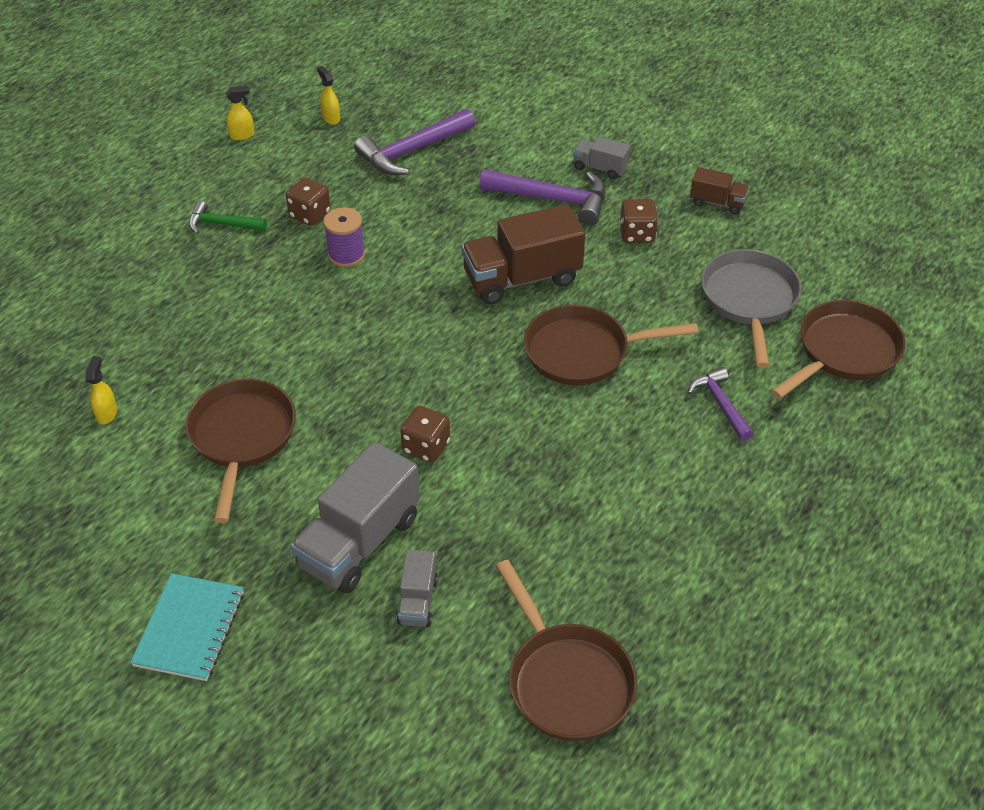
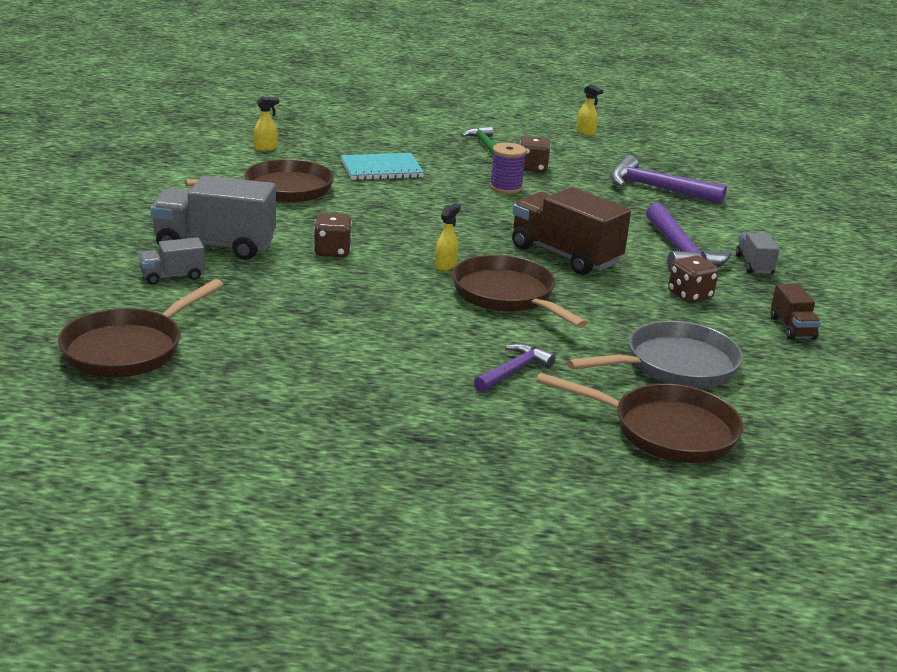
camera: 60 degrees right, 20 degrees down
(189, 628) = (96, 207): turquoise notebook -> turquoise notebook (381, 169)
(331, 118) = (649, 155): yellow spray bottle -> yellow spray bottle (445, 265)

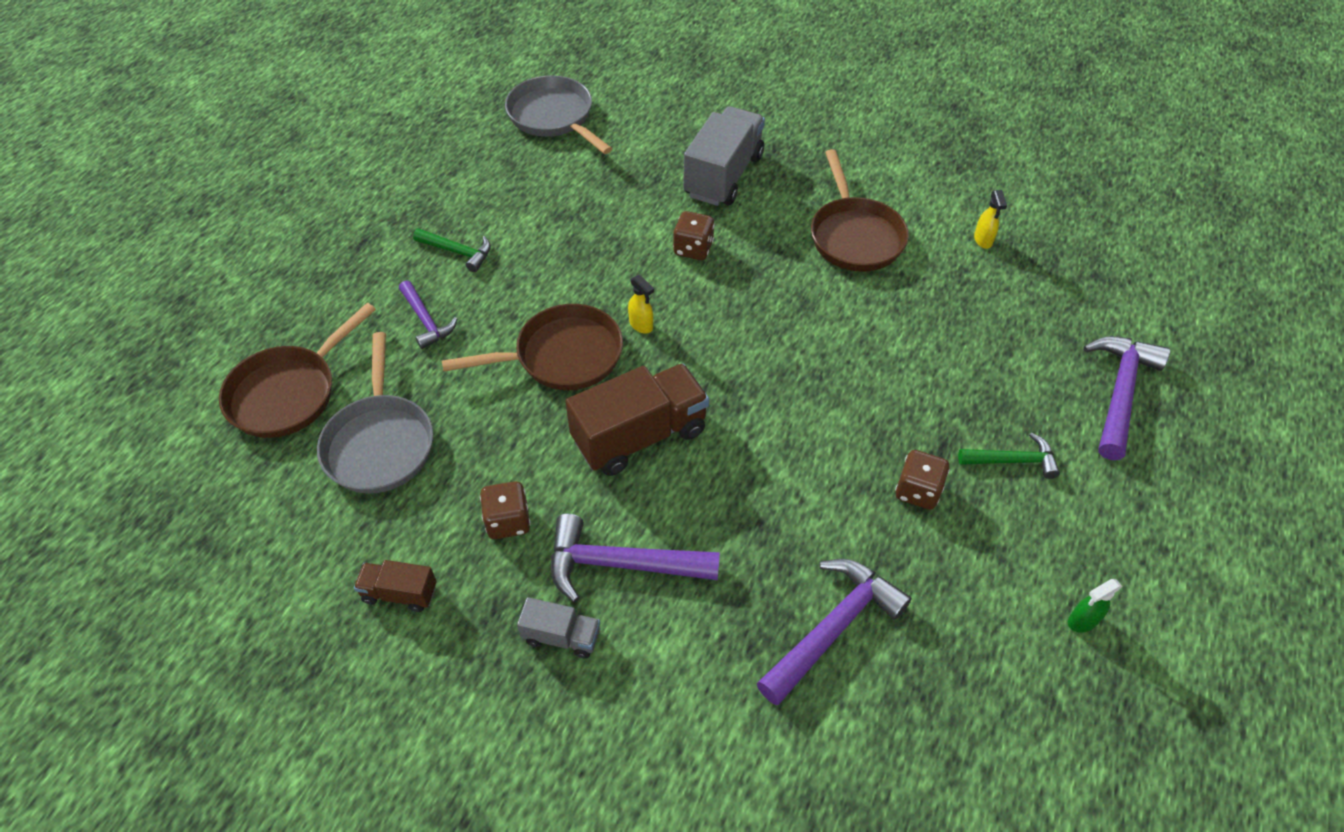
camera: 110 degrees right, 25 degrees up
(128, 349) = (554, 117): brown pan -> grey pan
(172, 276) = (667, 146): grey truck -> none
(381, 169) = (915, 329): turquoise notebook -> none
(403, 117) = (1120, 393): none -> purple hammer
(403, 371) = (458, 252): none -> green hammer
(506, 188) = (848, 438): purple spool -> none
(586, 132) = (1082, 621): yellow spray bottle -> green spray bottle

